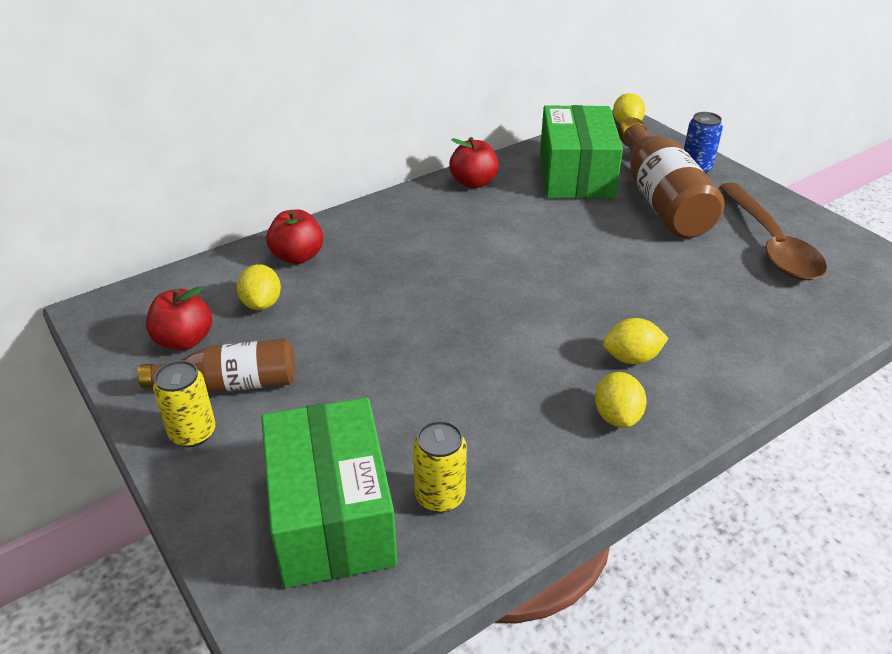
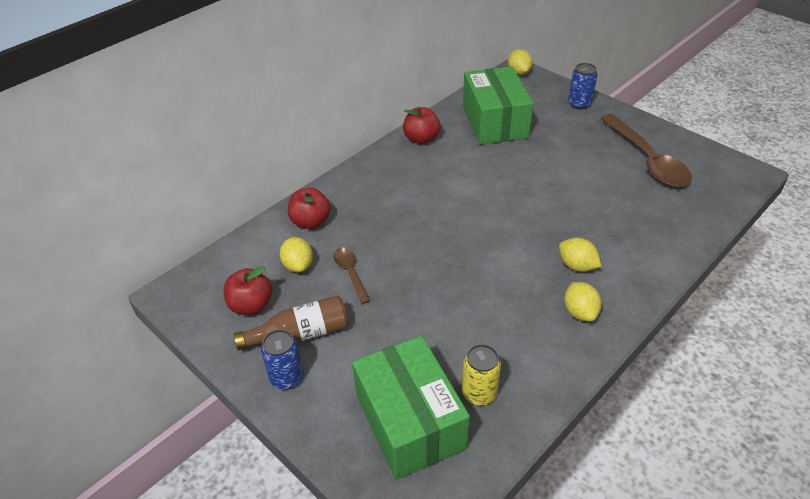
camera: 10 degrees left, 5 degrees up
(193, 433) = (287, 378): yellow can -> blue can
(324, 322) = (350, 273): none -> brown spoon
(631, 358) = (577, 266): yellow lemon -> yellow lemon turned 60 degrees clockwise
(660, 199) = (561, 134): brown bottle -> none

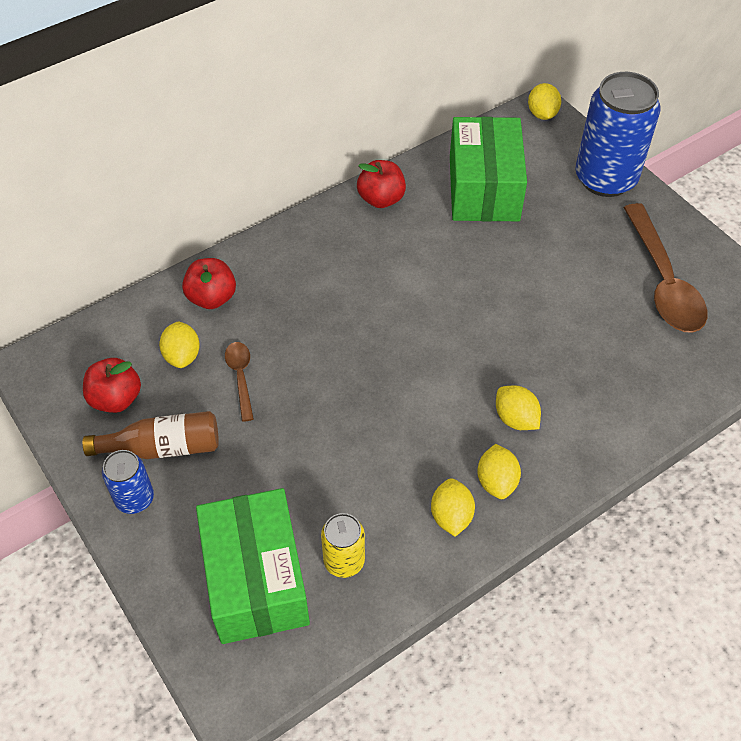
camera: 10 degrees right, 10 degrees up
(554, 343) = (451, 516): none -> yellow lemon
(579, 104) = (605, 179): blue can -> blue can, size x2.01

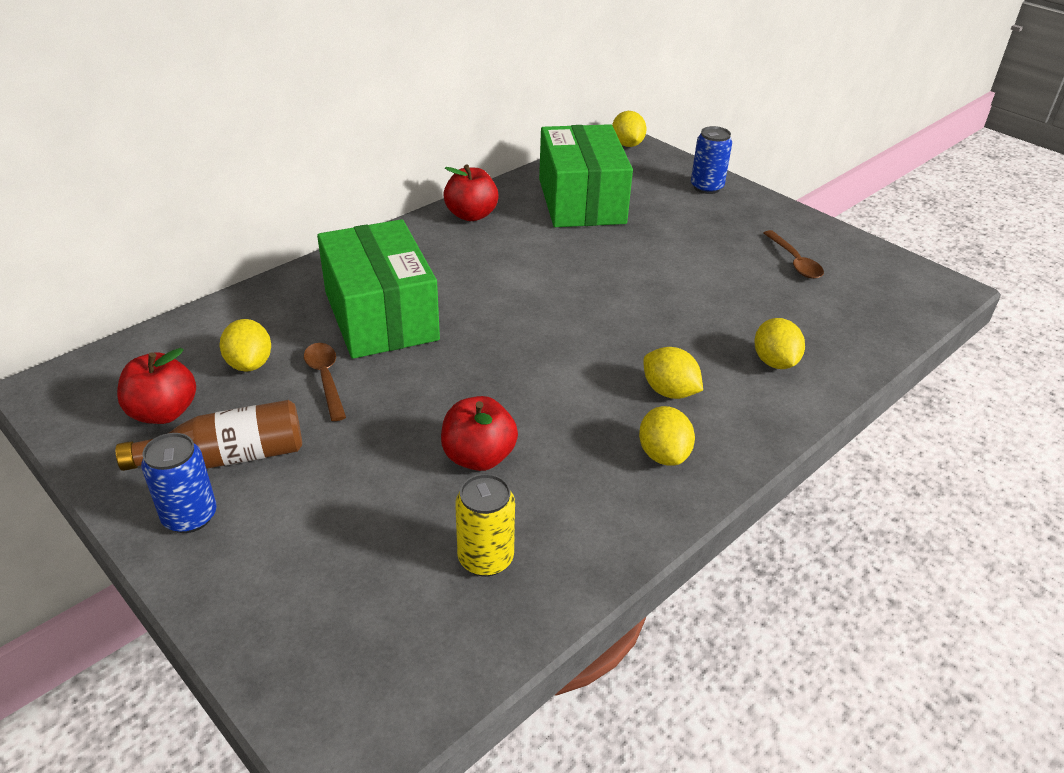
camera: 10 degrees left, 15 degrees down
(212, 298) = (284, 308): red apple -> red apple (478, 457)
(256, 579) = (367, 593): green box -> green box (381, 316)
(451, 516) = (616, 495): yellow lemon -> yellow lemon (774, 362)
(605, 179) = (706, 187): blue can -> blue can, size x0.50
(663, 281) = (794, 261): brown spoon -> brown spoon, size x0.49

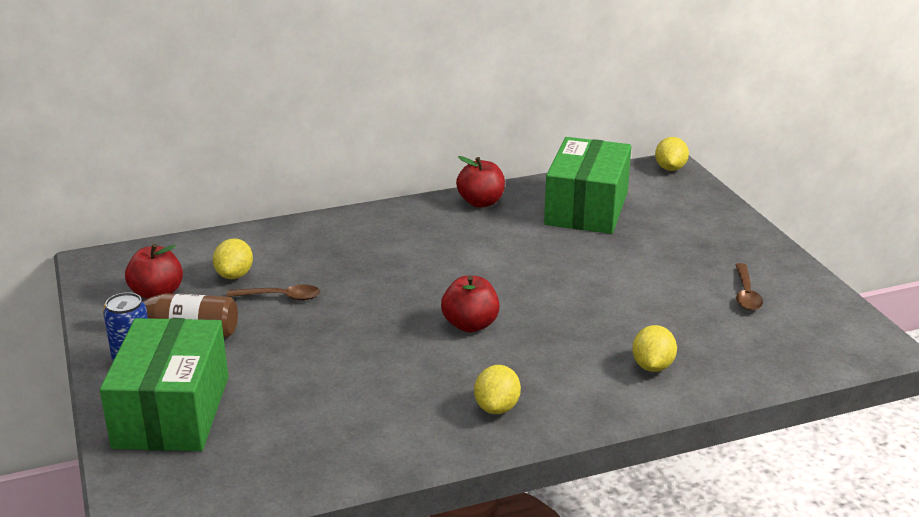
camera: 25 degrees right, 10 degrees down
(325, 379) = (280, 297): brown spoon -> brown spoon turned 90 degrees clockwise
(381, 316) = (352, 263): green box -> green box (172, 412)
(478, 457) = (353, 374): red apple -> red apple (470, 325)
(485, 558) = (309, 437): yellow can -> none
(669, 391) = (540, 366): yellow lemon -> none
(706, 187) = (716, 217): blue can -> none

